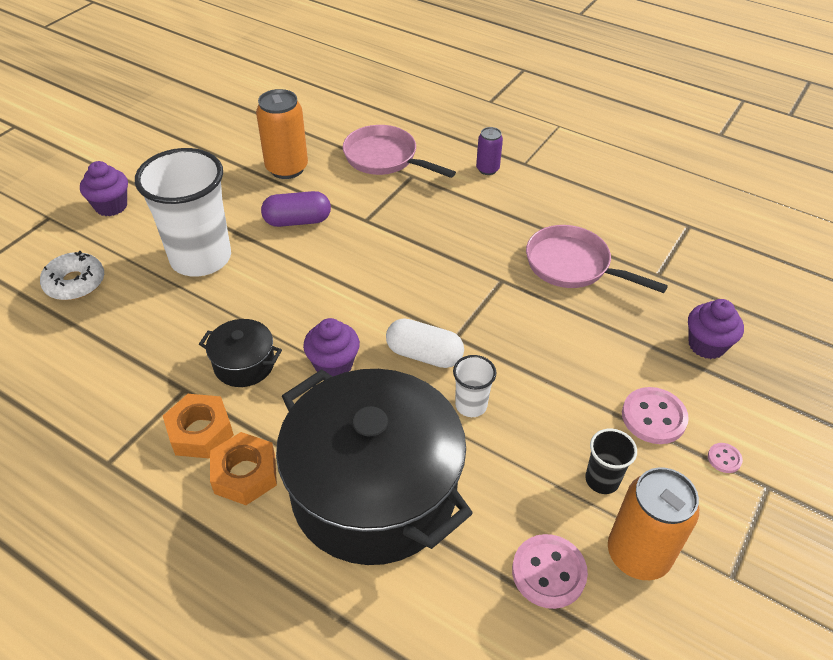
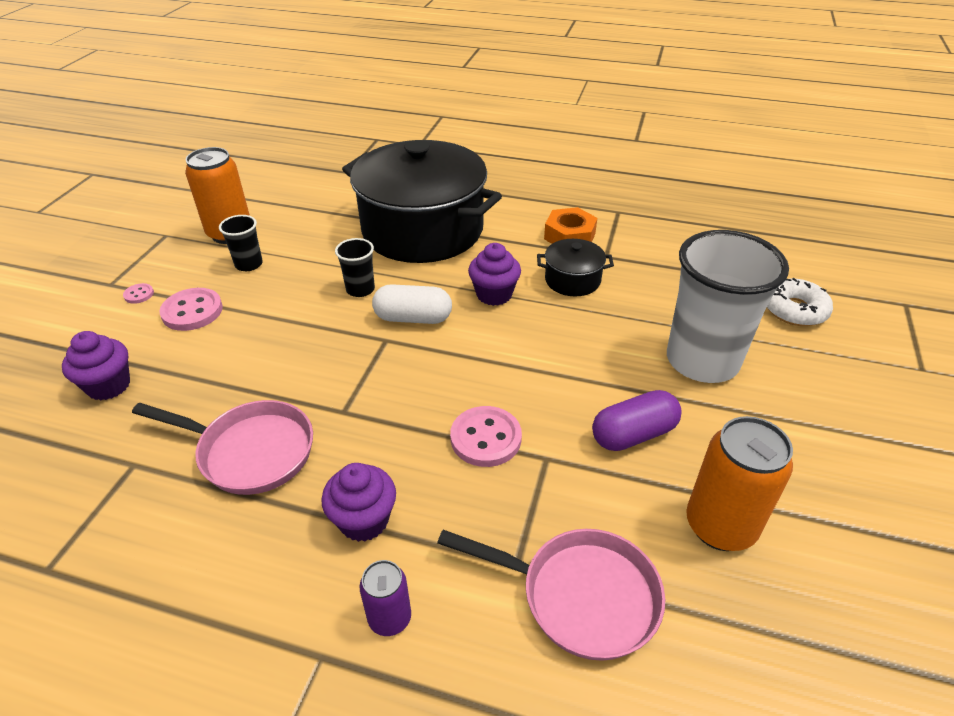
camera: 165 degrees right, 5 degrees down
(111, 206) = (876, 400): purple cupcake -> purple cupcake (364, 520)
(245, 474) = (519, 222): orange nut -> none
(471, 405) = (360, 289): white cup -> black cup
(548, 572) = (294, 217): pink button -> pink button (486, 438)

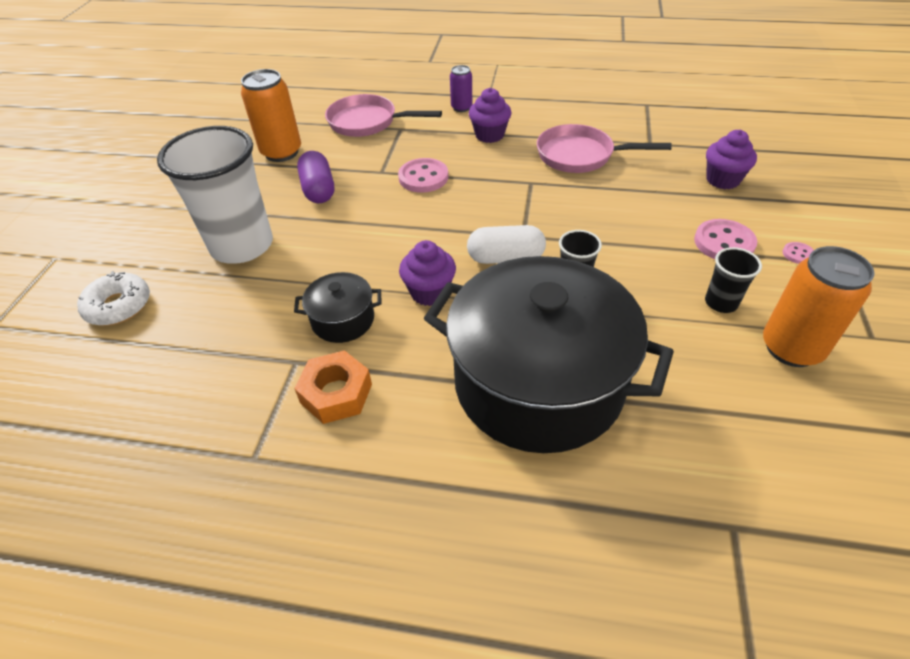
camera: 175 degrees right, 5 degrees up
(633, 434) = (318, 189): purple capsule -> purple capsule turned 75 degrees counterclockwise

